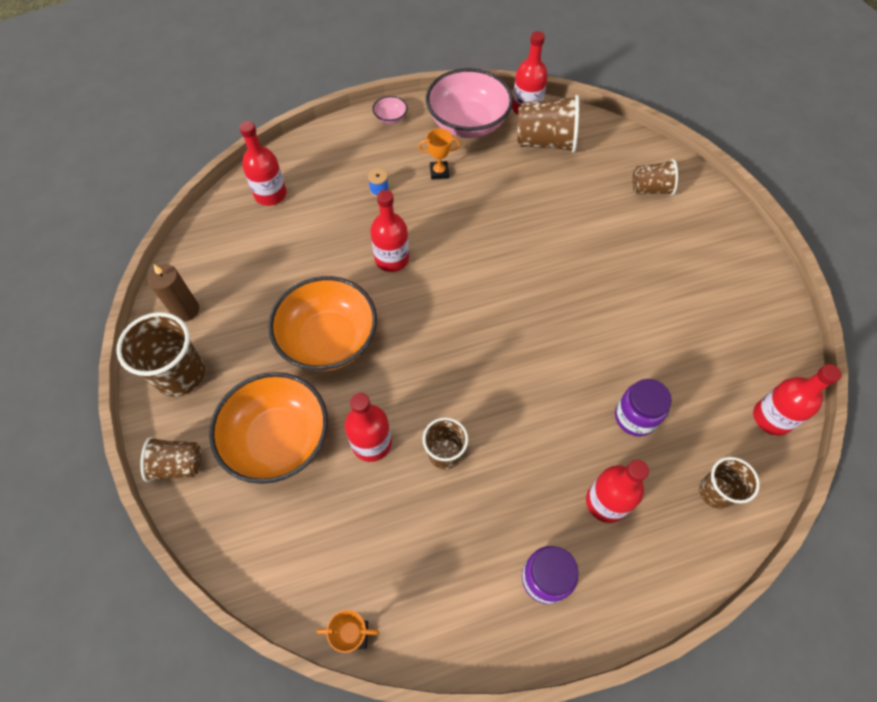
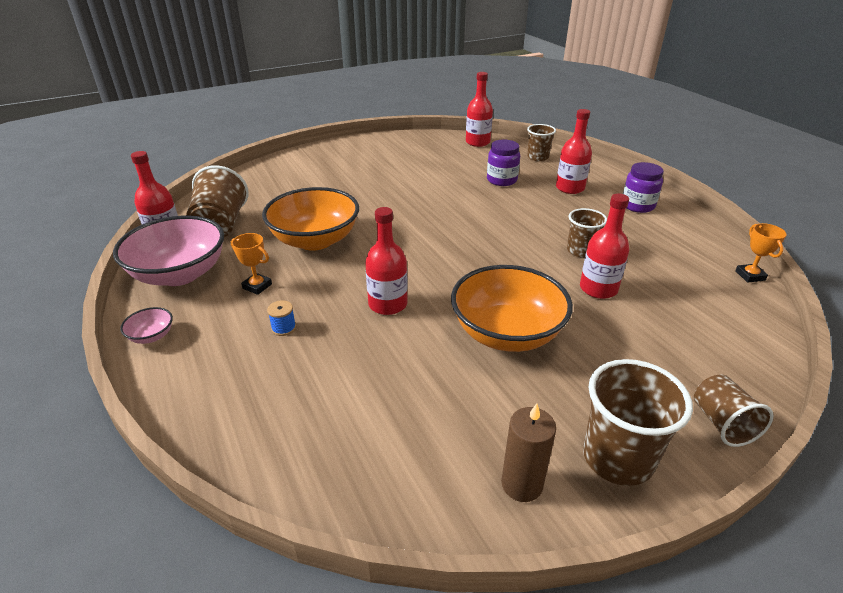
camera: 100 degrees left, 25 degrees down
(270, 194) = (290, 436): red bottle -> none
(278, 440) = (636, 348): orange bowl -> orange bowl (315, 240)
(439, 172) = (257, 286): orange trophy -> orange trophy turned 45 degrees counterclockwise
(650, 189) = (286, 177): brown cup -> none

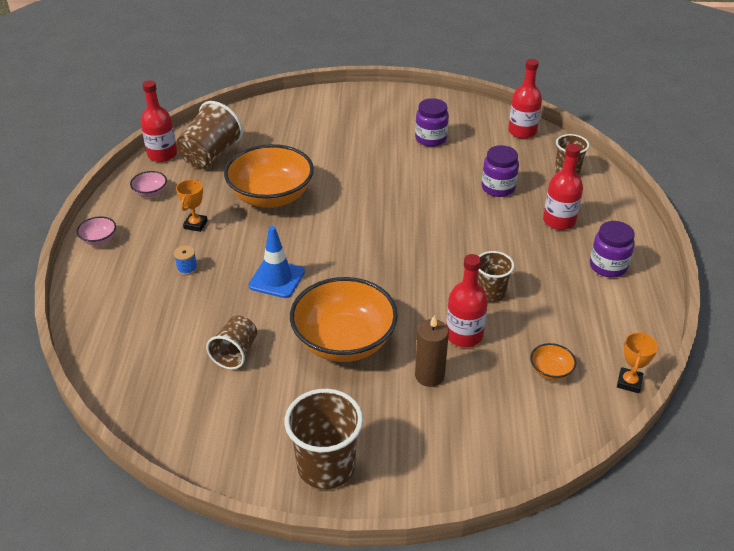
camera: 30 degrees right, 5 degrees up
(180, 274) = (150, 192): pink bowl -> pink bowl, size x0.41
(257, 286) = (195, 224): orange trophy -> orange trophy turned 45 degrees clockwise
(388, 304) = (277, 279): red bottle -> blue traffic cone
(414, 163) = (431, 139): none -> purple jar
(522, 484) = (244, 450): brown candle -> brown candle (429, 376)
(691, 289) = (550, 371): none -> orange bowl
(722, 423) = (433, 483): brown cup -> brown cup (235, 353)

